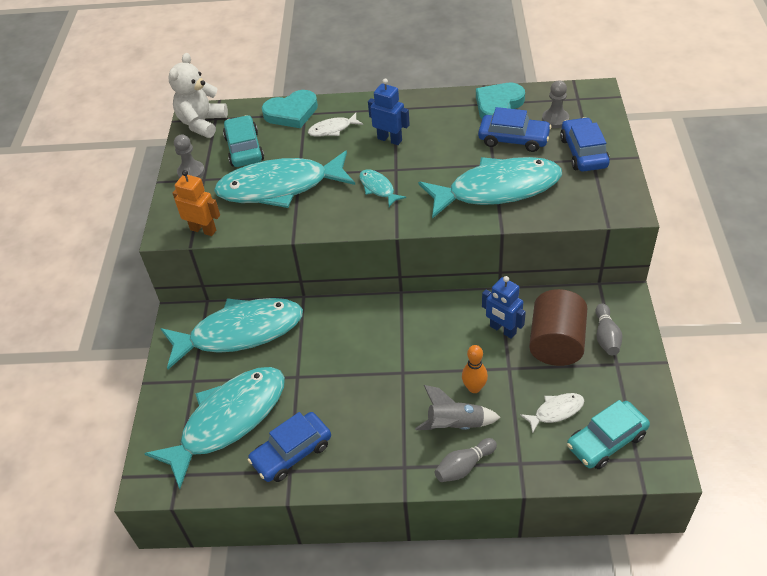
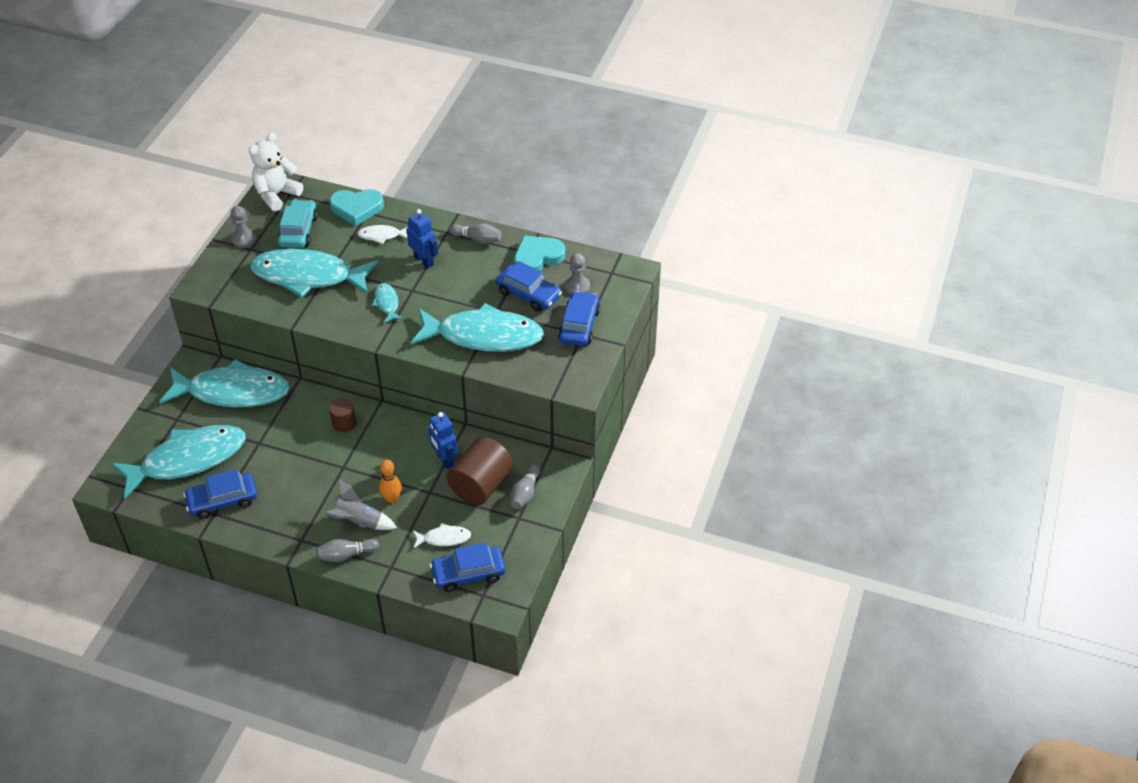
camera: 15 degrees right, 0 degrees up
(203, 230) = (227, 295): orange robot -> none
(376, 327) = (344, 423): none -> brown cylinder
(429, 106) = (477, 239): none -> grey bowling pin
(606, 441) = (468, 573): turquoise car -> blue car

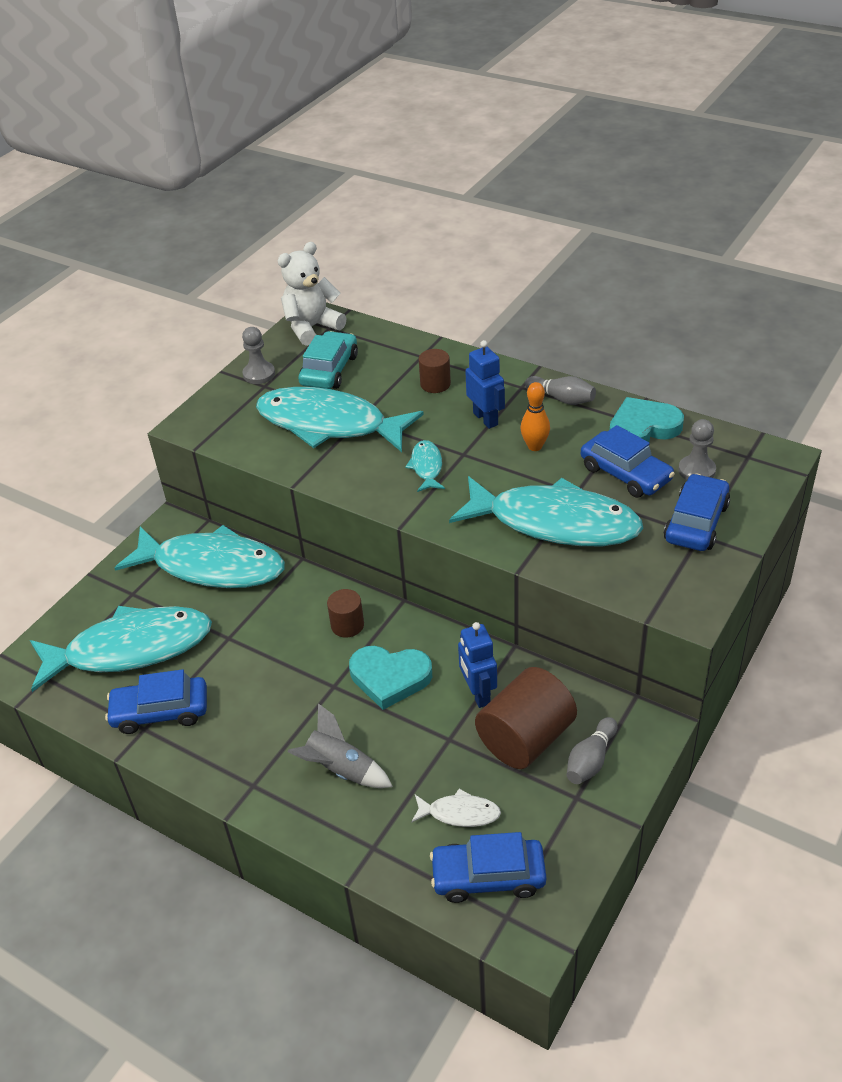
camera: 15 degrees right, 5 degrees down
(346, 555) = (312, 818): grey bowling pin -> none
(357, 208) = (409, 350): turquoise heart -> turquoise heart (390, 678)
(382, 235) = (435, 384): white fish -> brown cylinder
(392, 498) = (393, 741): orange bowling pin -> orange bowling pin (535, 446)

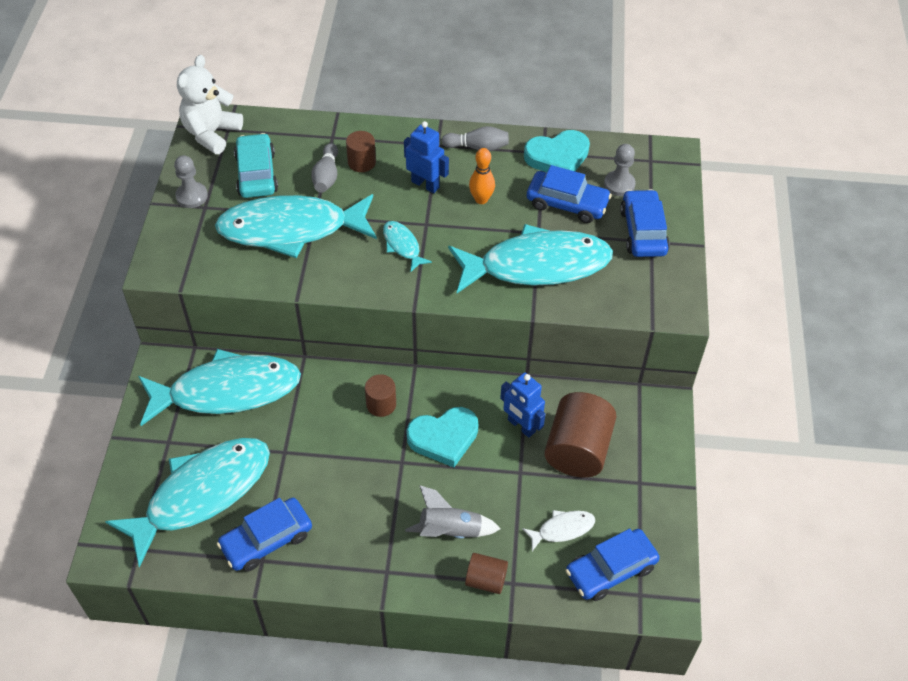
camera: 30 degrees left, 10 degrees up
(346, 833) = (486, 580): none -> brown cylinder
(590, 760) = (634, 449): grey bowling pin -> grey bowling pin (326, 176)
(643, 428) = (557, 157): turquoise heart -> turquoise heart turned 150 degrees counterclockwise

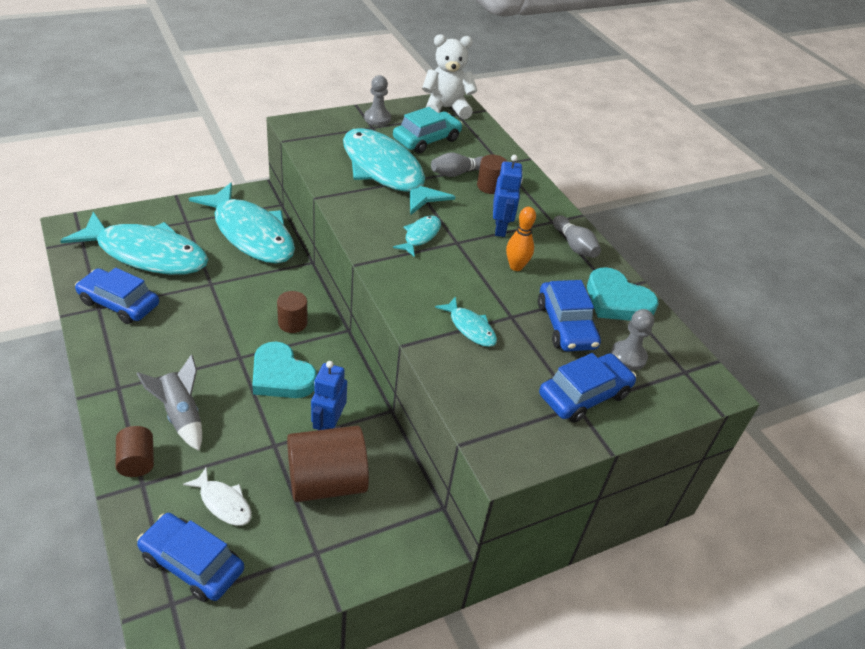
camera: 55 degrees right, 10 degrees down
(537, 265) = (470, 328): turquoise fish -> turquoise fish, size x0.42

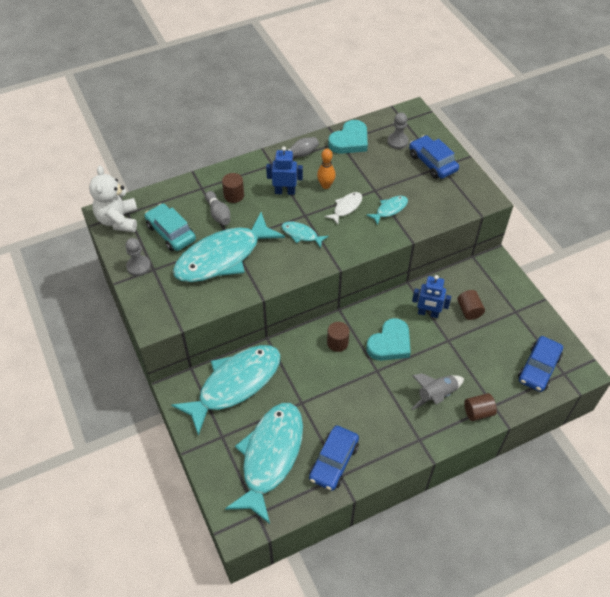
camera: 85 degrees left, 10 degrees up
(223, 503) = (496, 360): white fish -> white fish (346, 207)
(327, 482) = (469, 310): brown cylinder -> brown cylinder, size x0.53
(566, 325) = (377, 165): blue car -> none

